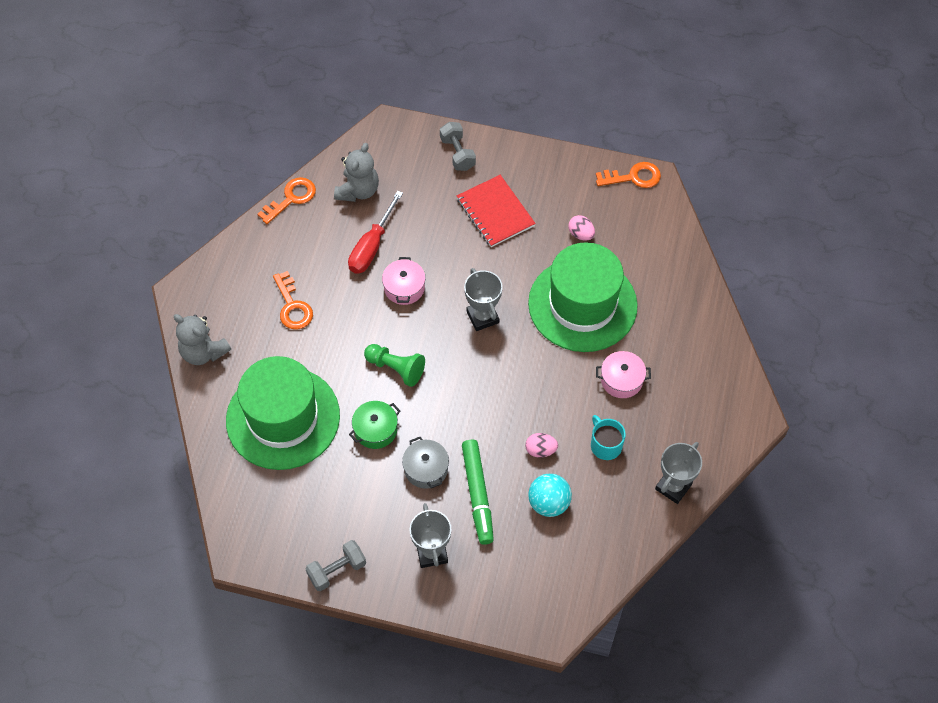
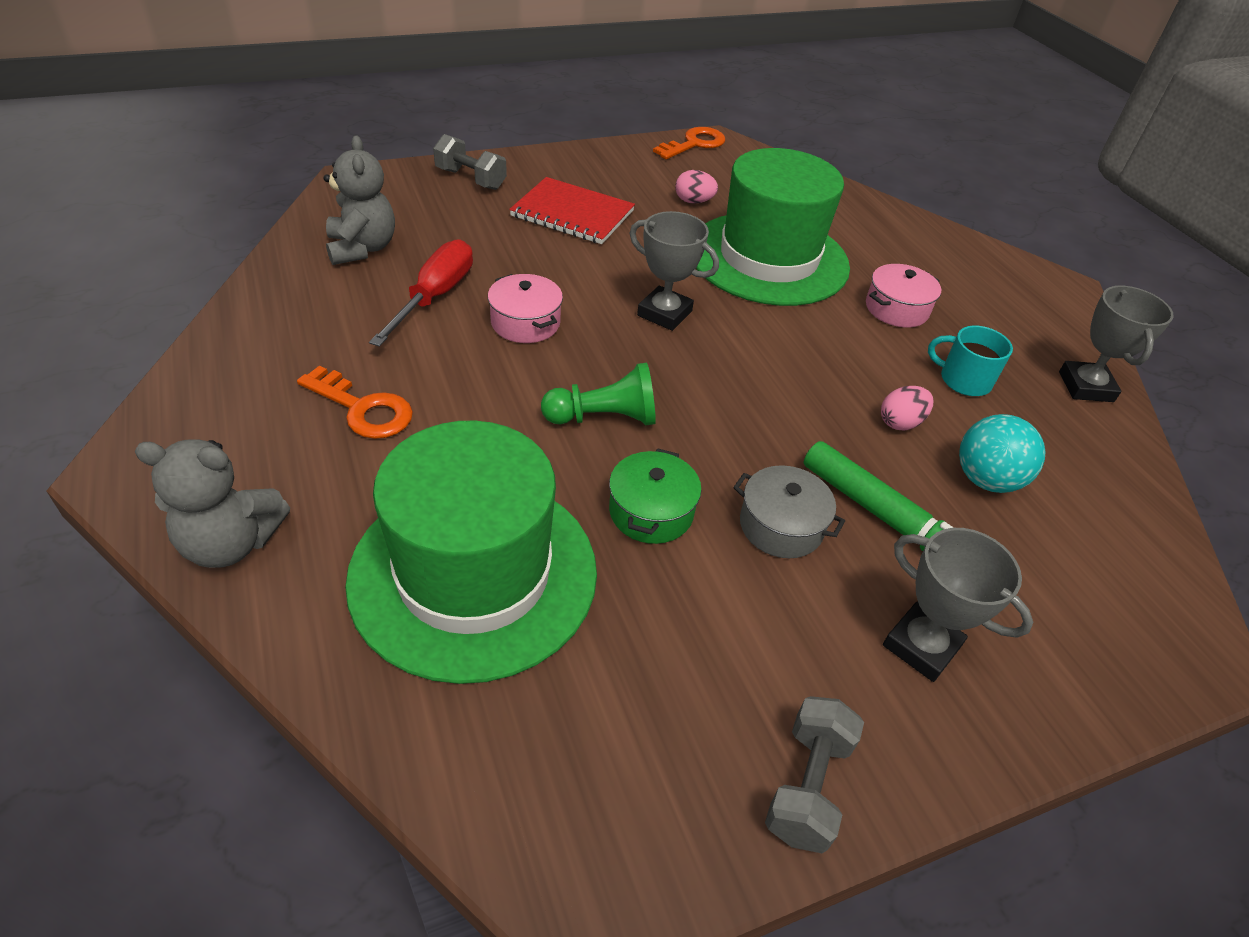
camera: 40 degrees left, 15 degrees down
(291, 198) = (259, 286): orange key -> none
(372, 246) = (435, 296): red screwdriver -> red screwdriver turned 150 degrees counterclockwise

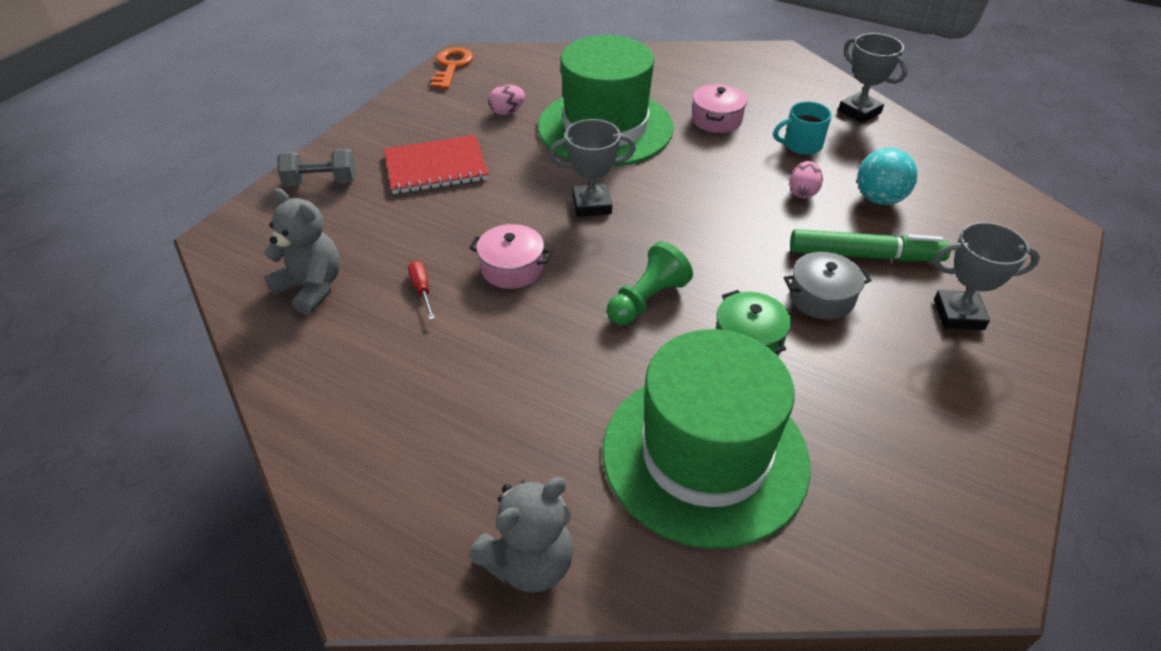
camera: 35 degrees left, 0 degrees up
(363, 409) = (486, 404): orange key -> none
(435, 296) = (422, 290): red screwdriver -> red screwdriver, size x0.50
(807, 785) = (1000, 429): grey dumbbell -> none

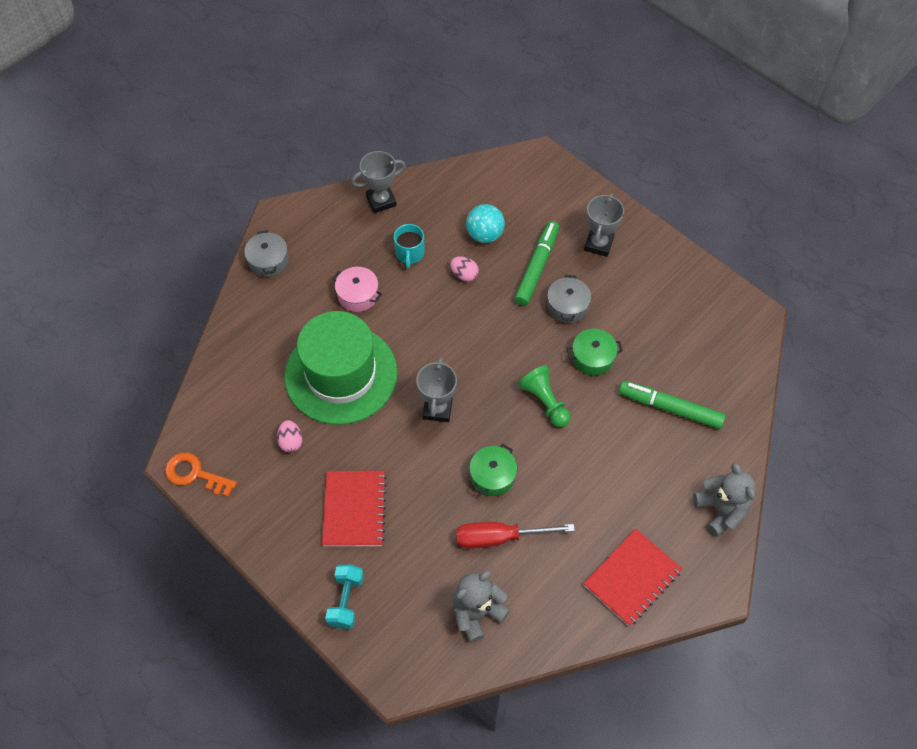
camera: 75 degrees left, 15 degrees up
(321, 182) = (346, 601): grey dumbbell -> turquoise dumbbell
(379, 448) = (632, 578): none -> red notebook
(422, 290) = (499, 538): red screwdriver -> red screwdriver, size x1.99
(512, 268) = (492, 476): pink pot -> green pot
(705, 455) = (670, 408): green hat -> green marker
(721, 58) = (268, 261): none -> grey pot

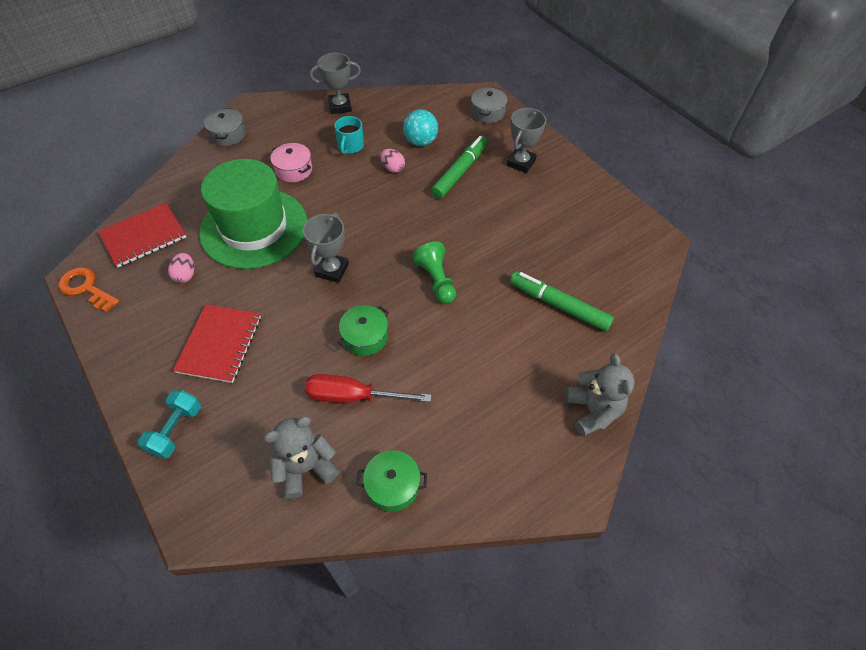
camera: 10 degrees right, 5 degrees down
(567, 306) = (479, 205): grey pot -> grey pot (487, 113)
(592, 357) = (492, 250): green pot -> green pot (392, 486)
(632, 578) = (482, 463): red notebook -> red notebook (144, 236)

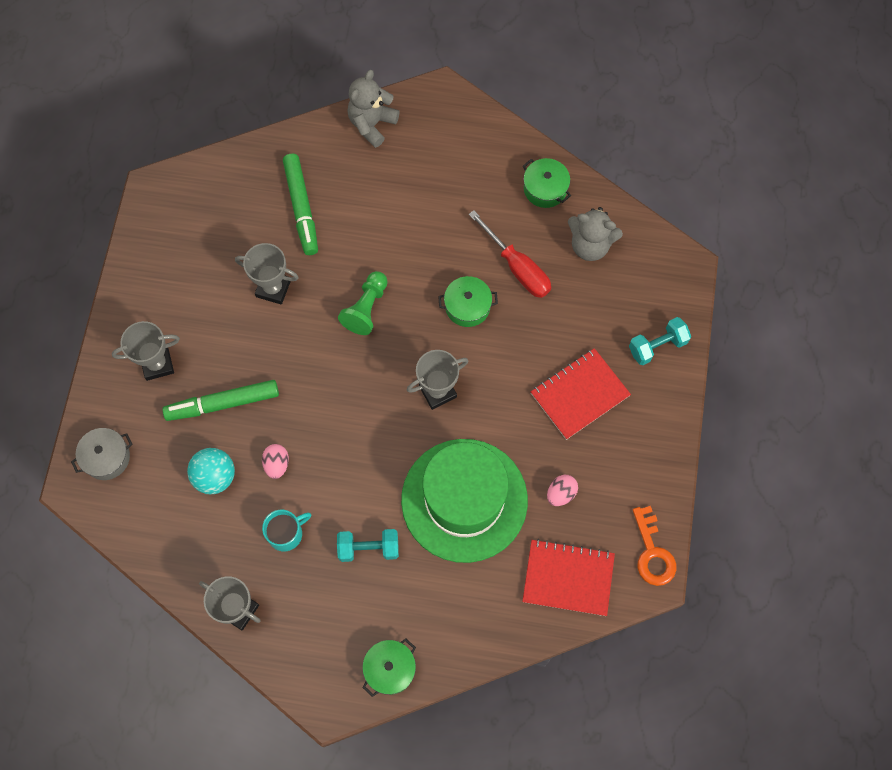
camera: 135 degrees left, 15 degrees up
(228, 134) = (390, 669): grey pot -> green pot
(294, 170) = (368, 548): pink pot -> turquoise dumbbell
(510, 245) = (273, 288): none -> grey trophy

